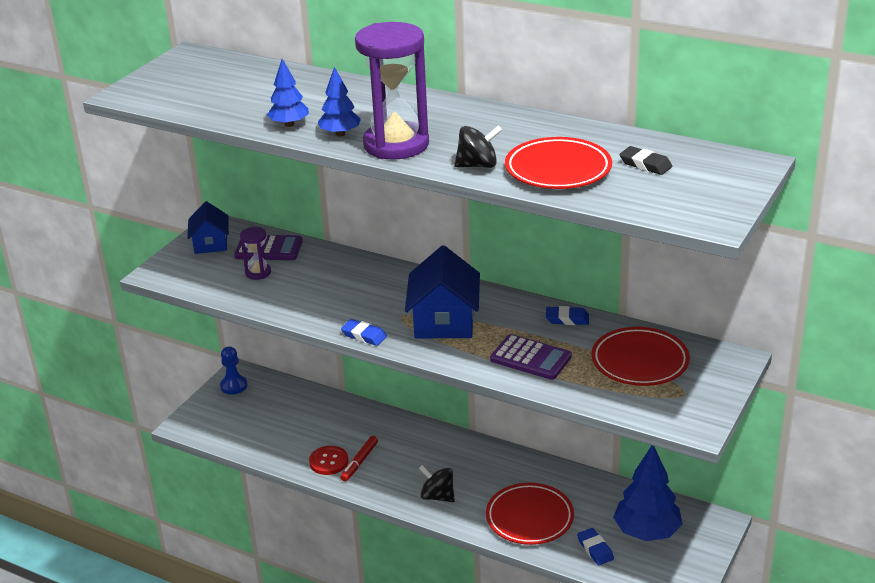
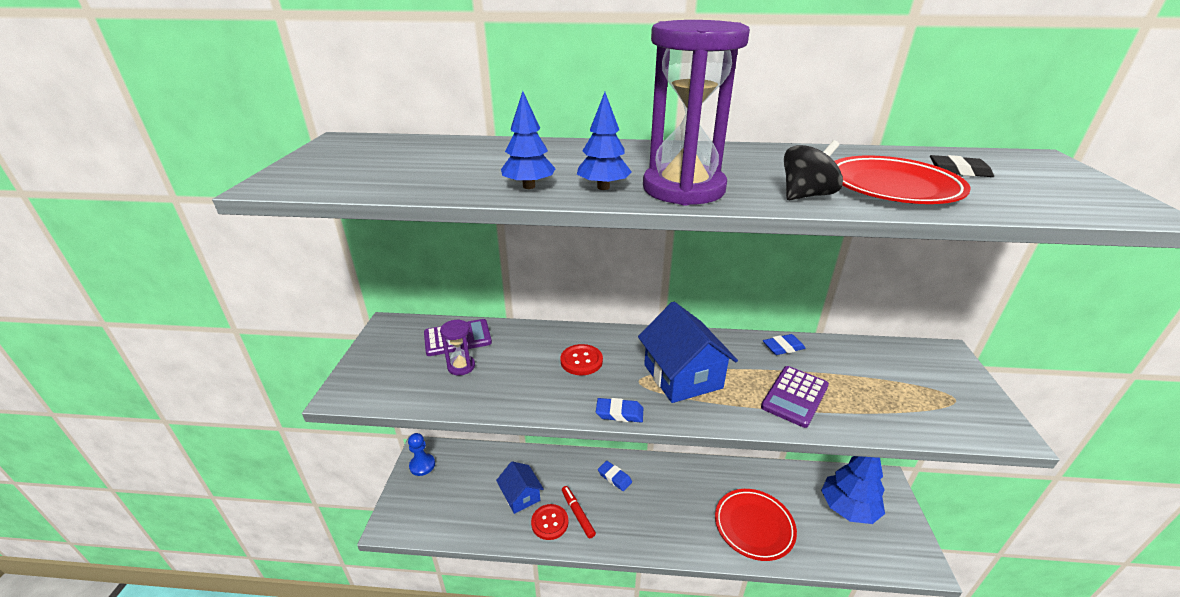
camera: 25 degrees left, 0 degrees up
(211, 244) = (393, 345): blue house -> blue house (521, 496)
(359, 462) = (577, 514): red marker -> red marker turned 150 degrees clockwise
(364, 290) = (581, 361): none -> red button
(437, 496) = (666, 529): black spinning top -> none
(530, 358) = (794, 396): purple calculator -> purple calculator turned 120 degrees clockwise
(595, 549) = (826, 541): blue eraser -> blue eraser (614, 477)
(640, 361) = (883, 374): red plate -> none

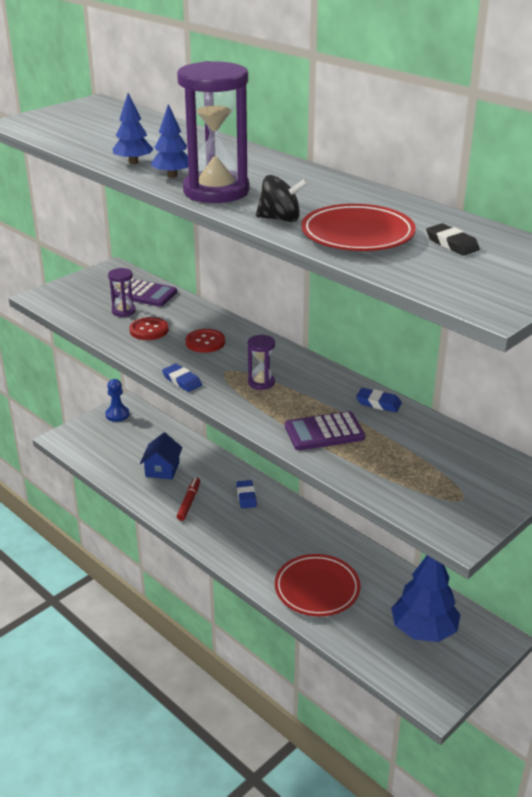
camera: 40 degrees right, 0 degrees up
(549, 522) = (163, 495): red button -> red button (149, 330)
(682, 376) = (261, 383): blue house -> purple hourglass

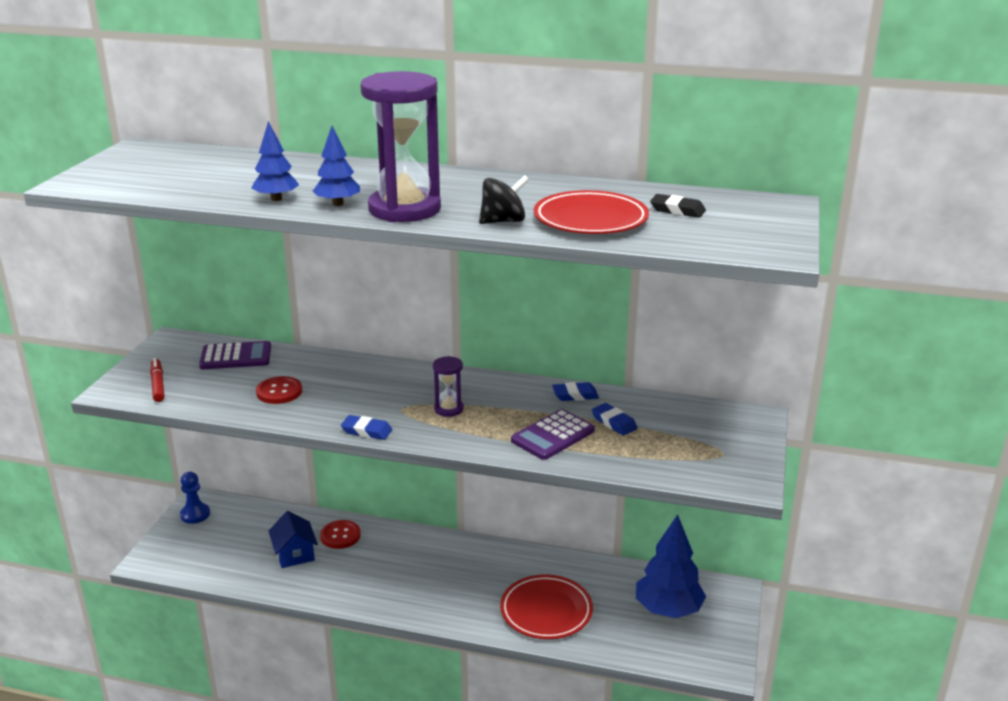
camera: 30 degrees left, 5 degrees down
(123, 311) = (230, 380): purple hourglass -> none
(189, 502) = (351, 577): red marker -> red marker (158, 385)
(205, 342) = (352, 387): red button -> red button (340, 536)
(246, 496) = (407, 550): blue eraser -> blue eraser (614, 422)

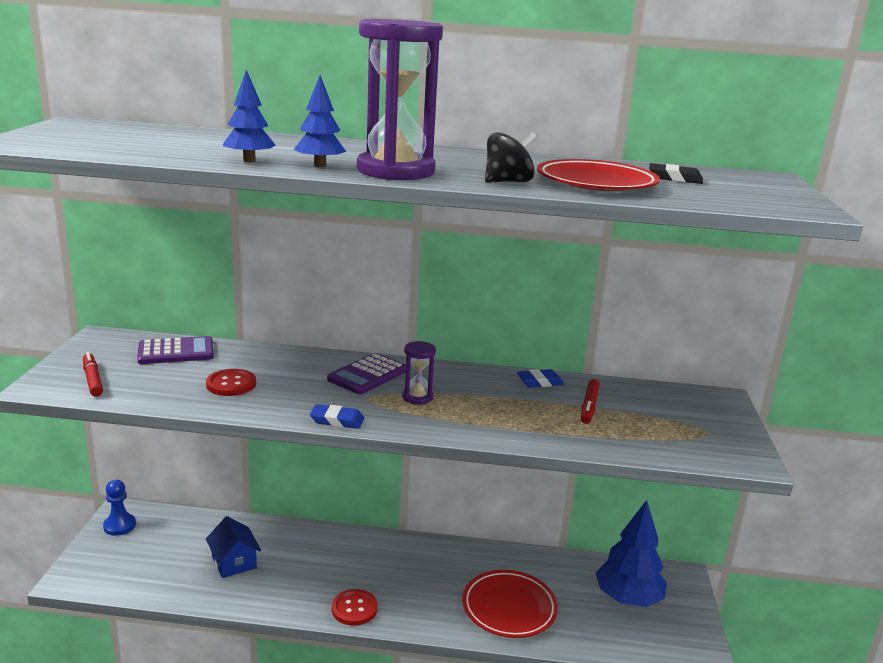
camera: 10 degrees left, 5 degrees down
(340, 536) = (280, 541): red button -> red button (354, 609)
(553, 436) = (534, 420): purple calculator -> purple calculator (367, 375)
(614, 422) = (589, 406): blue eraser -> red marker

